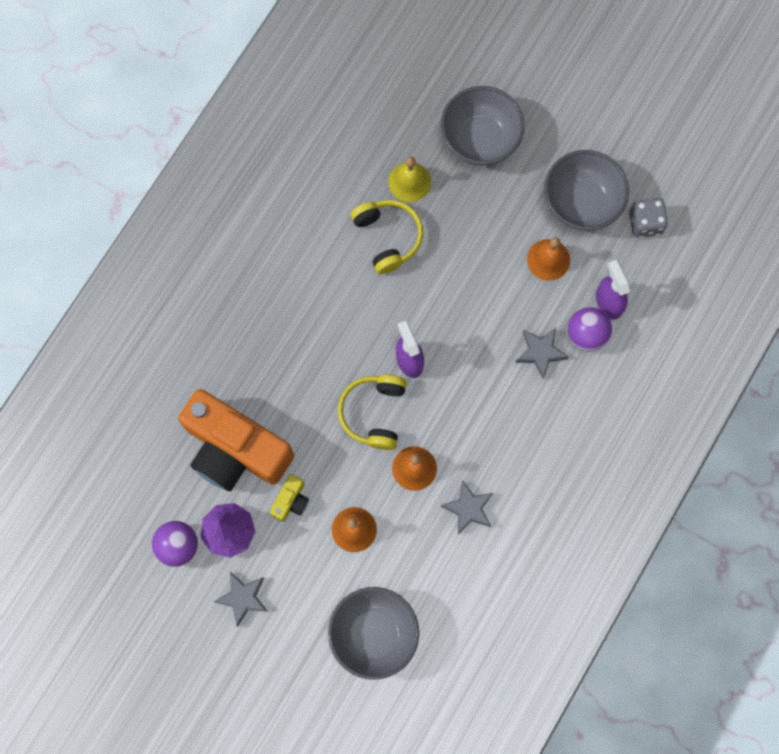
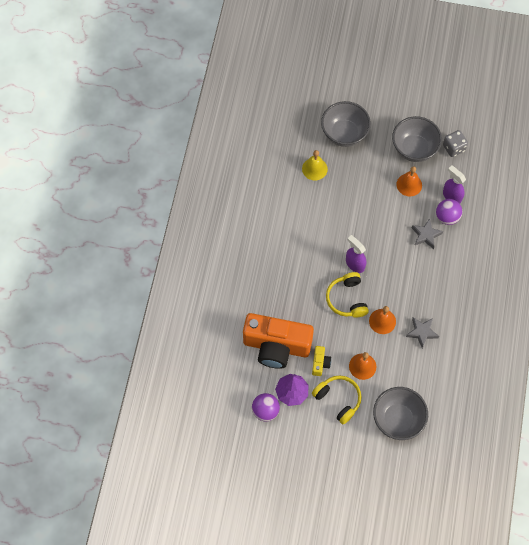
camera: 20 degrees left, 10 degrees down
(243, 598) = (315, 426): grey star -> none
(388, 237) = (315, 202): yellow headphones -> yellow headphones (338, 399)

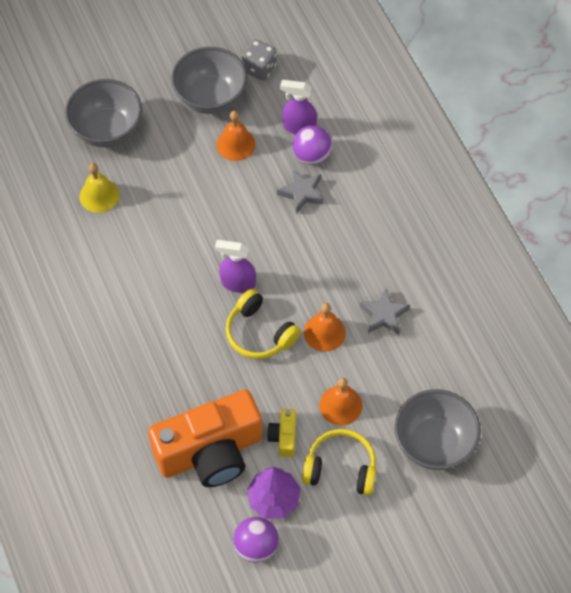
camera: 35 degrees left, 5 degrees down
(320, 363) = (283, 437): yellow camera -> yellow camera turned 150 degrees counterclockwise

